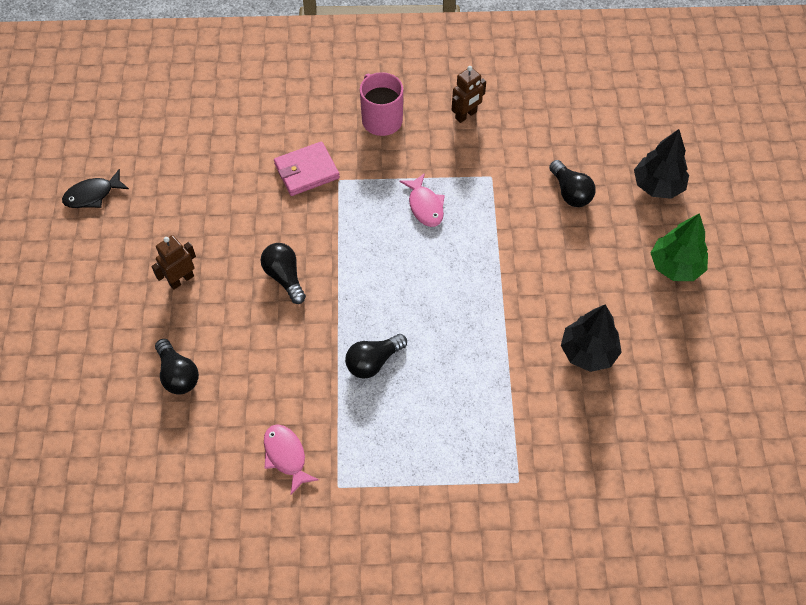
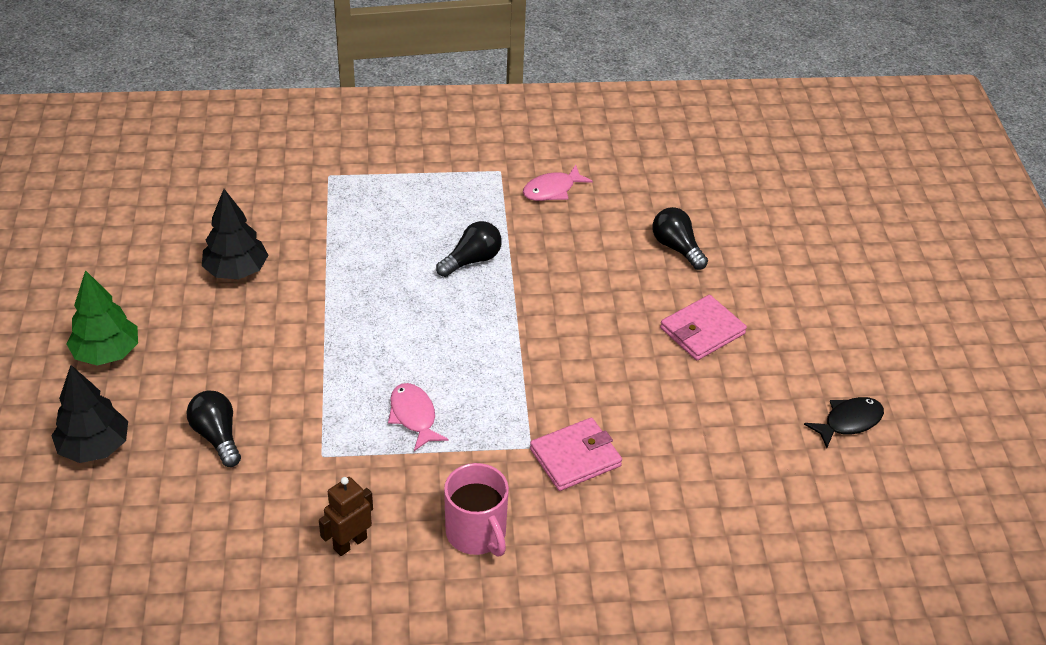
camera: 175 degrees right, 15 degrees down
(181, 280) = (702, 331): brown robot -> pink wallet
(284, 277) = (582, 335): black light bulb -> none
(286, 456) = (552, 190): pink fish -> pink fish turned 90 degrees clockwise

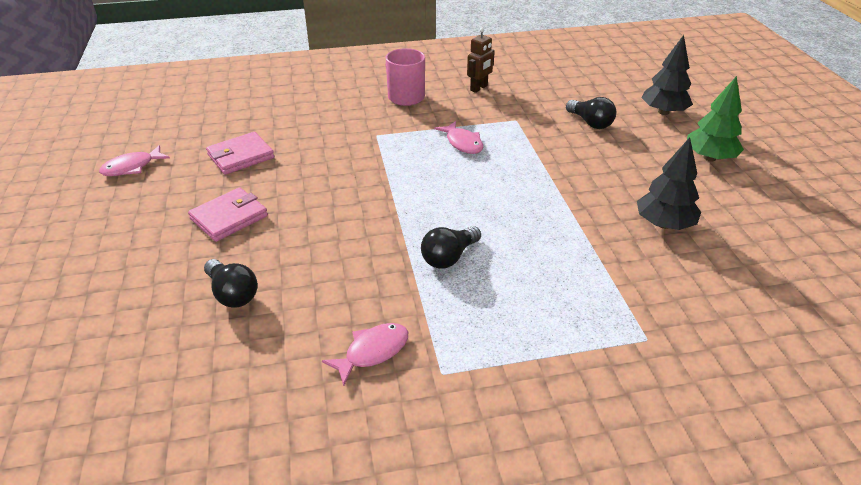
camera: 175 degrees right, 5 degrees down
(575, 457) = (344, 132): pink wallet -> pink wallet (241, 156)
(849, 422) = (132, 167): black fish -> pink fish

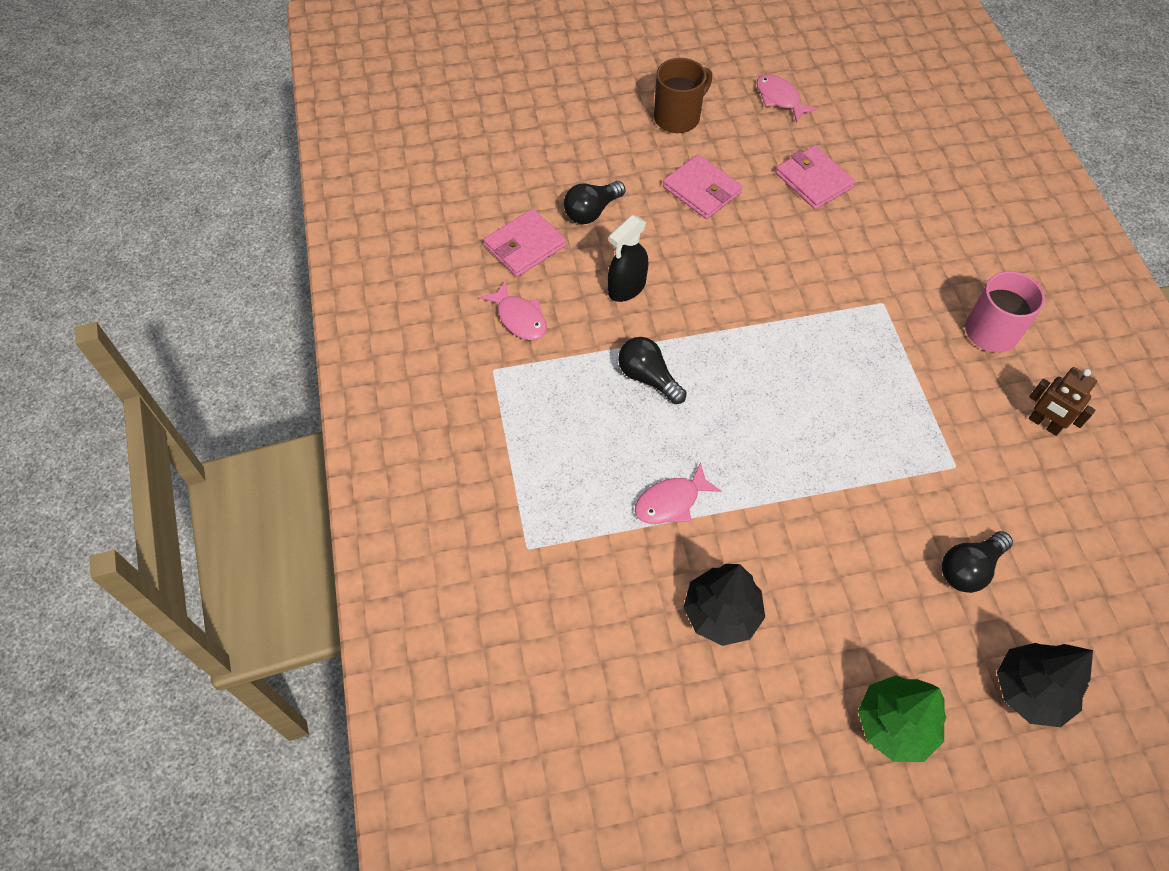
camera: 90 degrees right, 20 degrees up
(122, 229) = (678, 117): none -> brown mug
(268, 350) = (525, 246): none -> pink wallet
(342, 269) = (626, 288): none -> black spray bottle
(463, 143) = (879, 397): pink fish -> pink fish (671, 502)

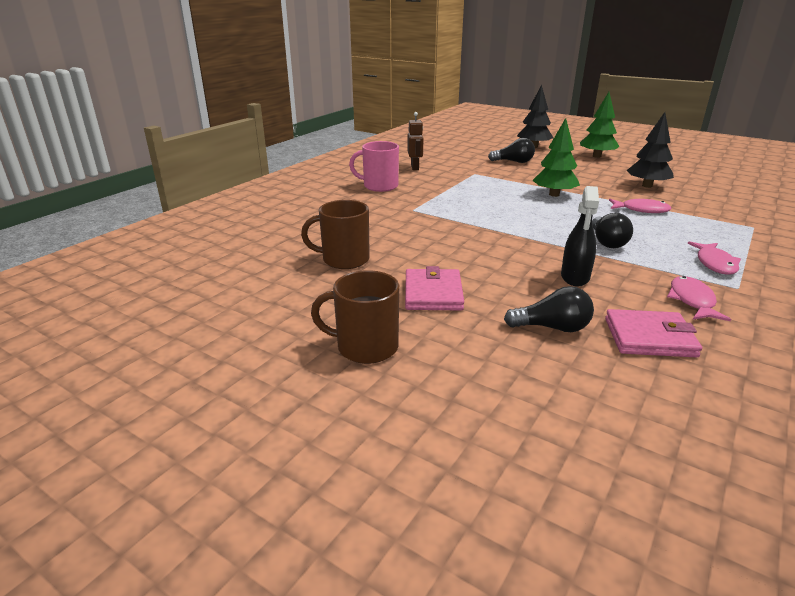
camera: 135 degrees left, 30 degrees down
(626, 288) = (575, 277): black spray bottle -> black spray bottle turned 105 degrees clockwise
(779, 99) = (260, 309): pink fish -> pink fish (715, 264)
(799, 471) = (554, 194): none -> green tree
(813, 180) = (344, 259): pink wallet -> brown mug

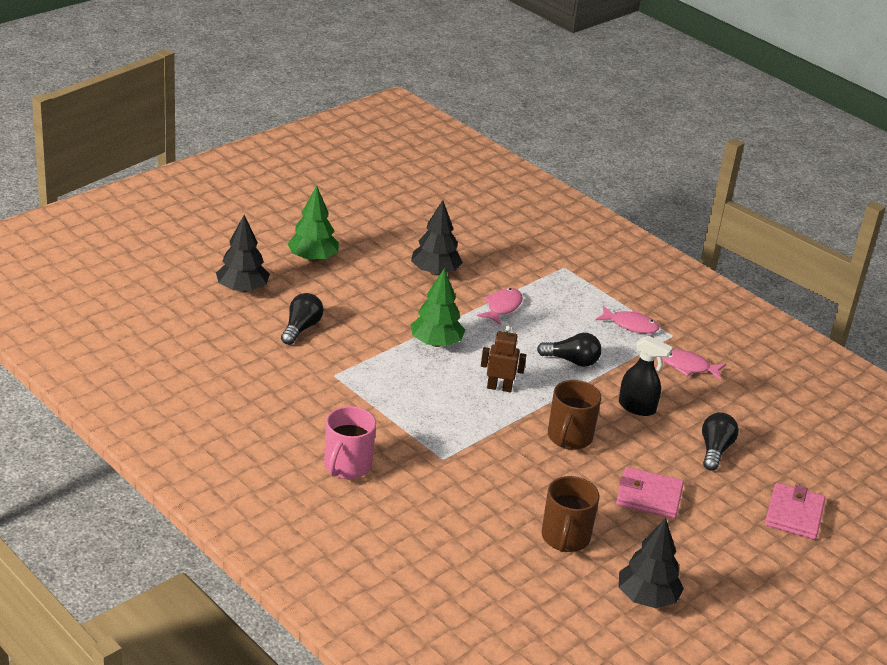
camera: 80 degrees left, 5 degrees up
(275, 303) = (647, 598): none -> black tree
(365, 347) = (727, 554): brown mug -> brown mug (569, 437)
(415, 167) = (282, 417): brown robot -> brown robot (499, 387)
(649, 337) = (735, 410): pink wallet -> pink wallet (794, 514)

